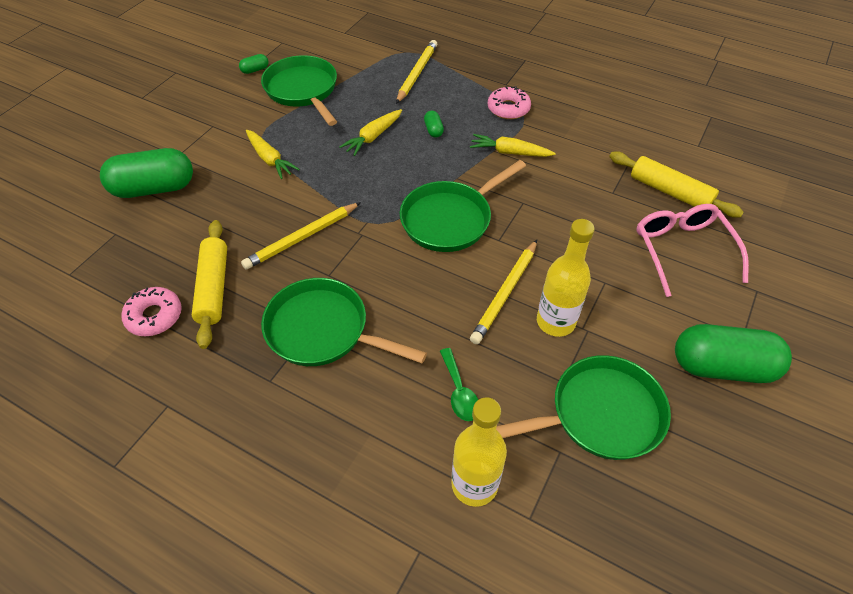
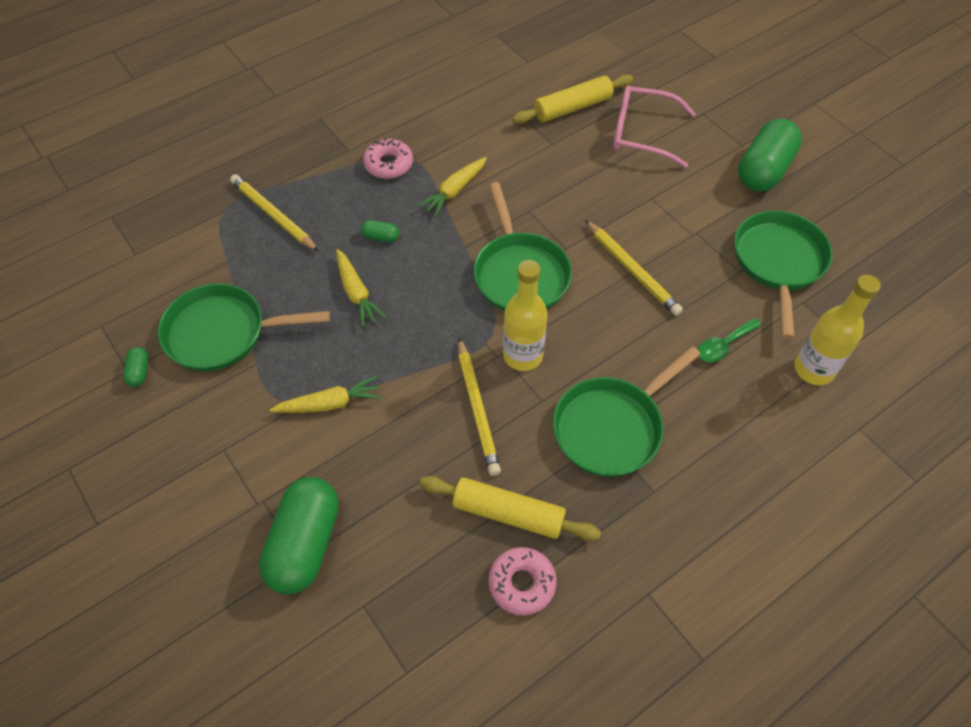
camera: 65 degrees left, 5 degrees up
(459, 392) = (723, 345): green spoon -> green spoon turned 135 degrees clockwise
(555, 322) = (678, 249): yellow bottle -> yellow bottle (522, 355)

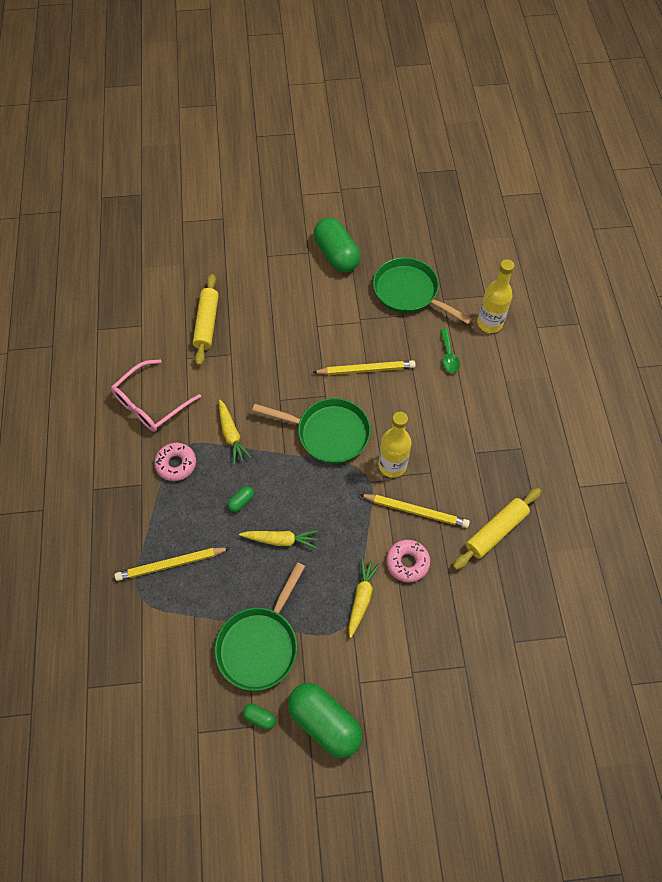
camera: 60 degrees left, 5 degrees up
(305, 544) = (456, 658): green capsule -> green capsule (324, 722)
(522, 583) = (542, 547): pink donut -> pink donut (407, 562)
(612, 427) = (469, 445): green pan -> none
(642, 134) = (260, 298): pink glasses -> pink glasses (151, 403)

